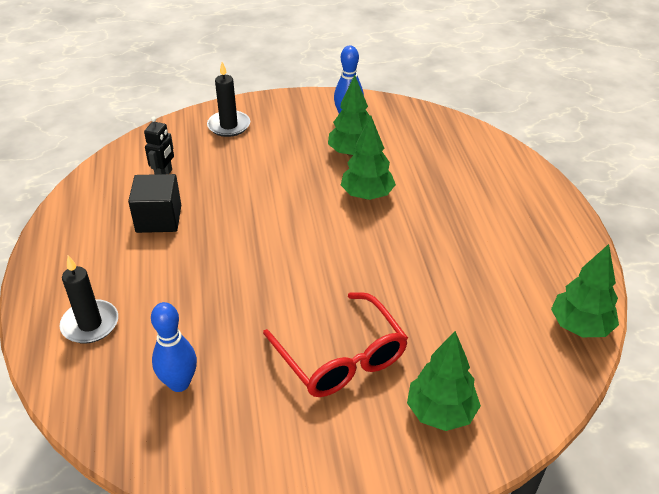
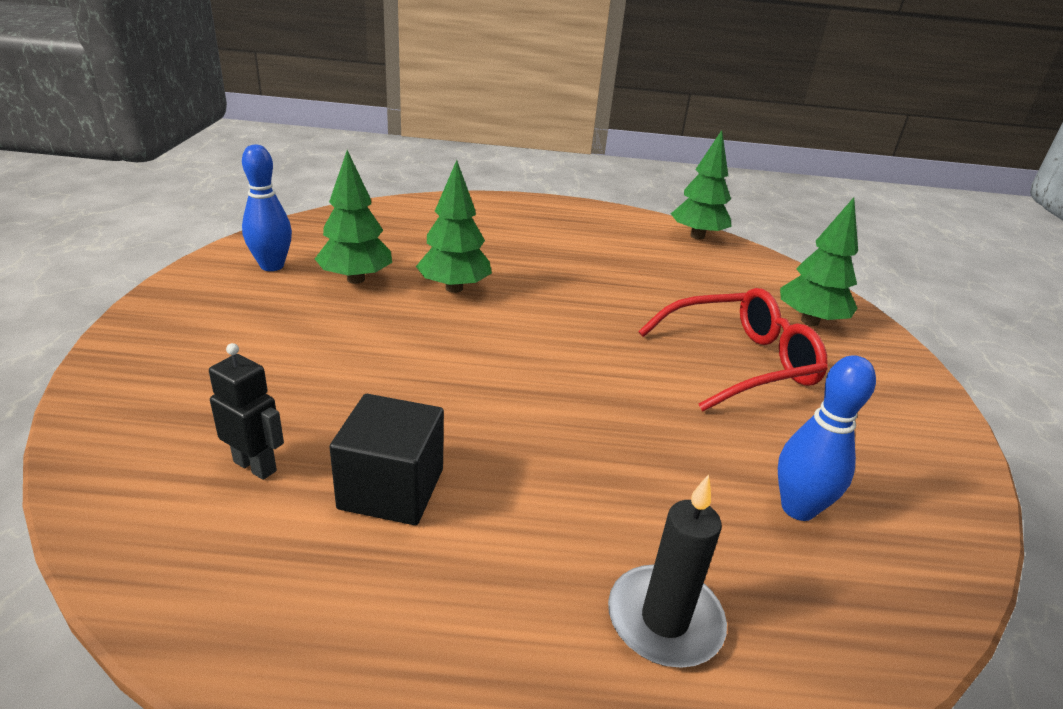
camera: 80 degrees left, 10 degrees down
(229, 126) = (171, 367): black candle -> none

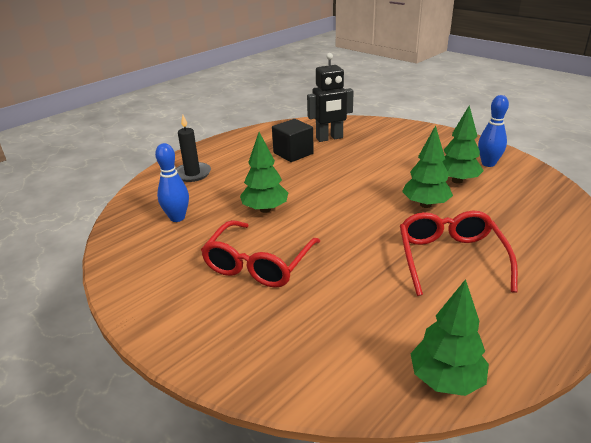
camera: 135 degrees right, 0 degrees up
(255, 466) = (329, 138): black robot -> black robot, size x1.69
(550, 256) = (450, 258): none -> red glasses
(810, 321) = (254, 333): green tree -> green tree (265, 209)

